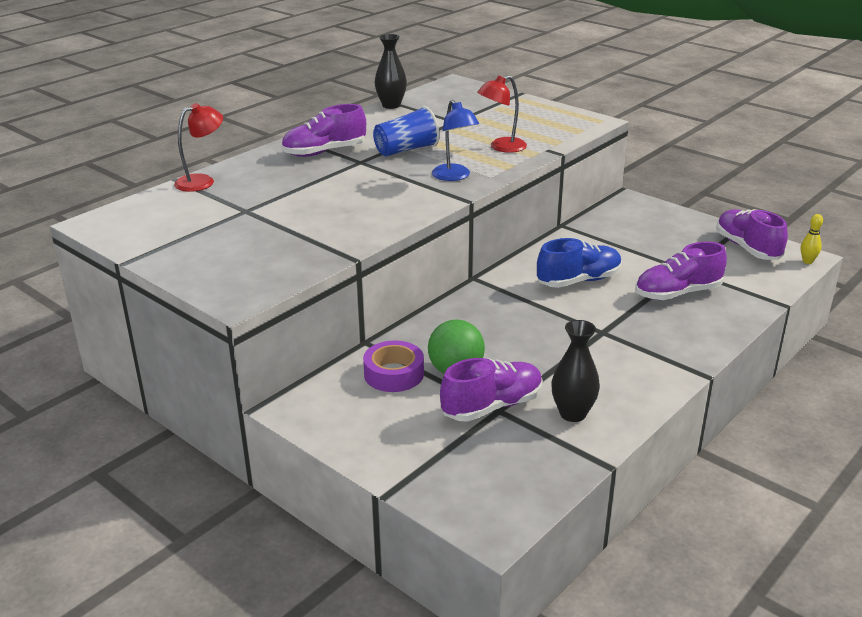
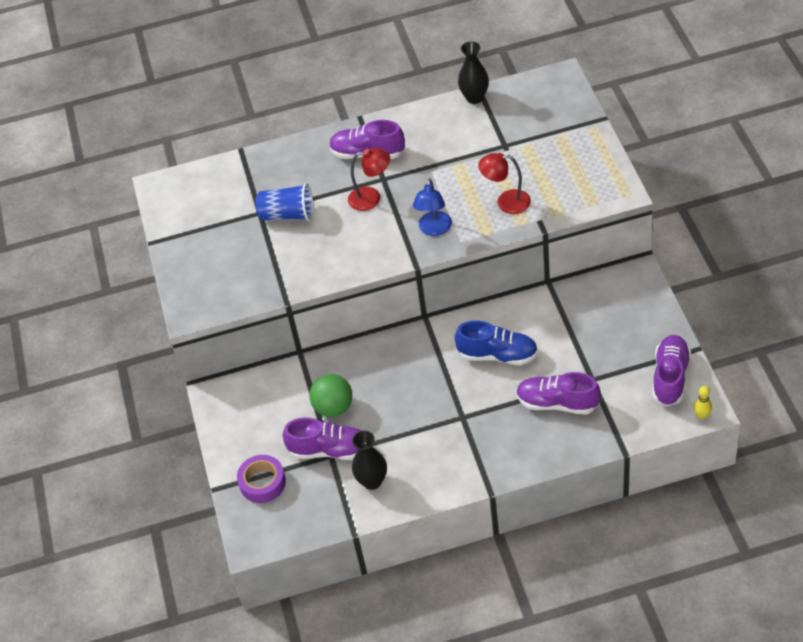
camera: 40 degrees right, 20 degrees up
(202, 181) = (256, 160): red lamp -> red lamp (371, 198)
(394, 374) = (294, 391): purple tape -> purple tape (262, 483)
(406, 150) = (430, 175): blue cup -> blue cup (287, 214)

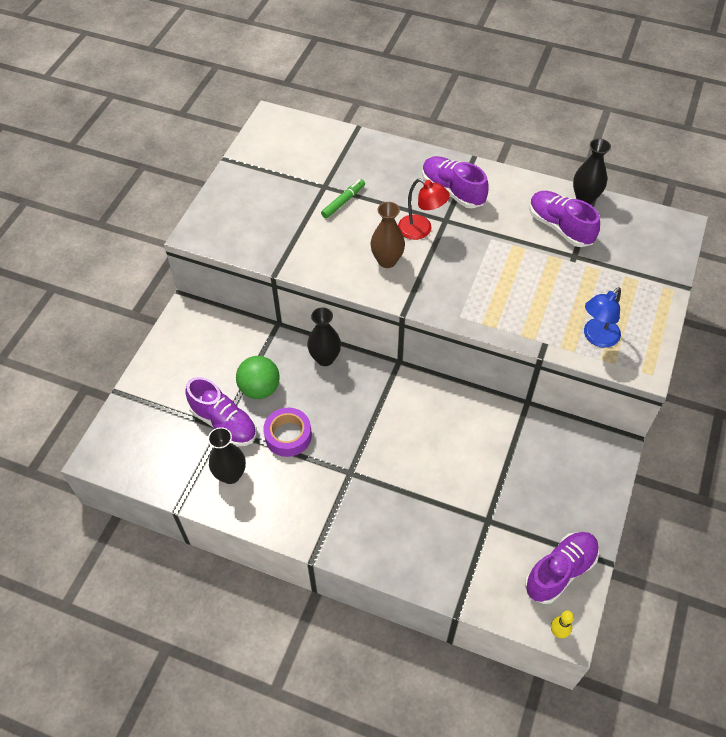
camera: 30 degrees right, 5 degrees up
(262, 483) = (152, 412): purple tape -> purple tape (288, 435)
(287, 214) = (343, 202): blue cup -> green marker
(364, 351) = (325, 358): none -> black vase
(366, 236) = (387, 261): none -> brown vase
(434, 229) = (447, 291): blue lamp -> blue lamp (597, 337)
(497, 355) = (427, 438): blue shoe -> none
(506, 202) = (530, 307): red lamp -> none
(557, 403) = (439, 520): purple shoe -> purple shoe (560, 227)

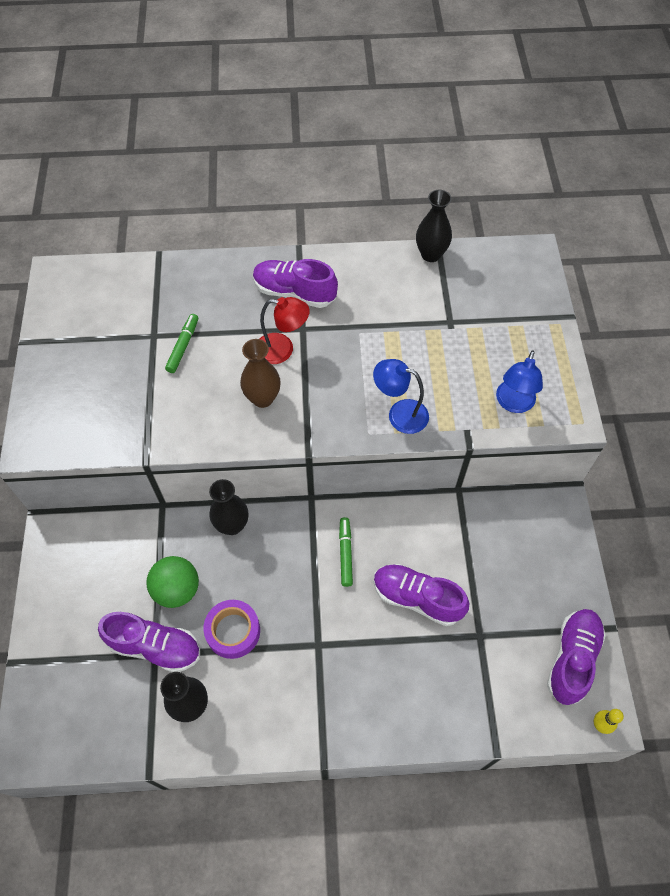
camera: 25 degrees left, 5 degrees up
(406, 414) = (345, 553): none -> green marker
(493, 311) = (399, 414): none -> blue lamp
(560, 227) = (421, 295): purple shoe -> purple shoe (417, 598)

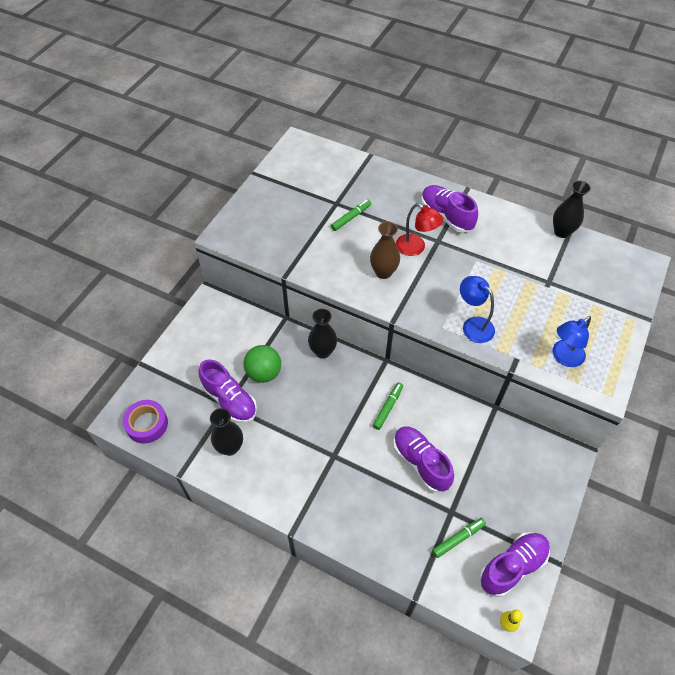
camera: 30 degrees right, 5 degrees down
(233, 631) = (283, 417): purple tape -> purple tape (147, 424)
(503, 661) = (458, 538): none -> green marker

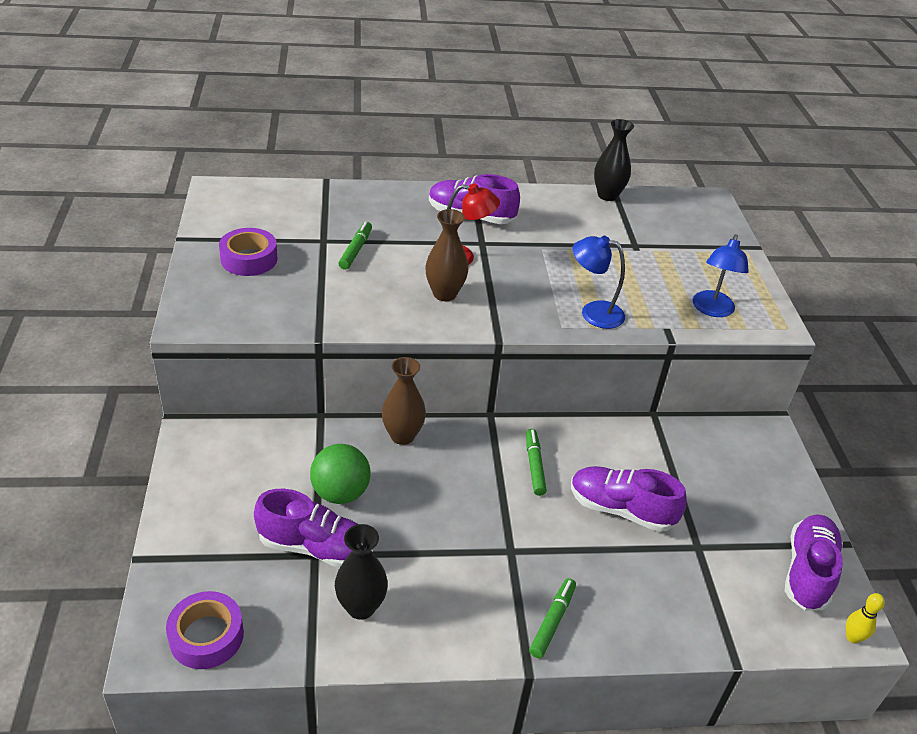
camera: 35 degrees left, 15 degrees down
(283, 202) = (249, 259): none -> purple tape
(322, 351) = (402, 436): black vase -> brown vase
(458, 538) = (729, 572): green marker -> green marker (552, 621)

